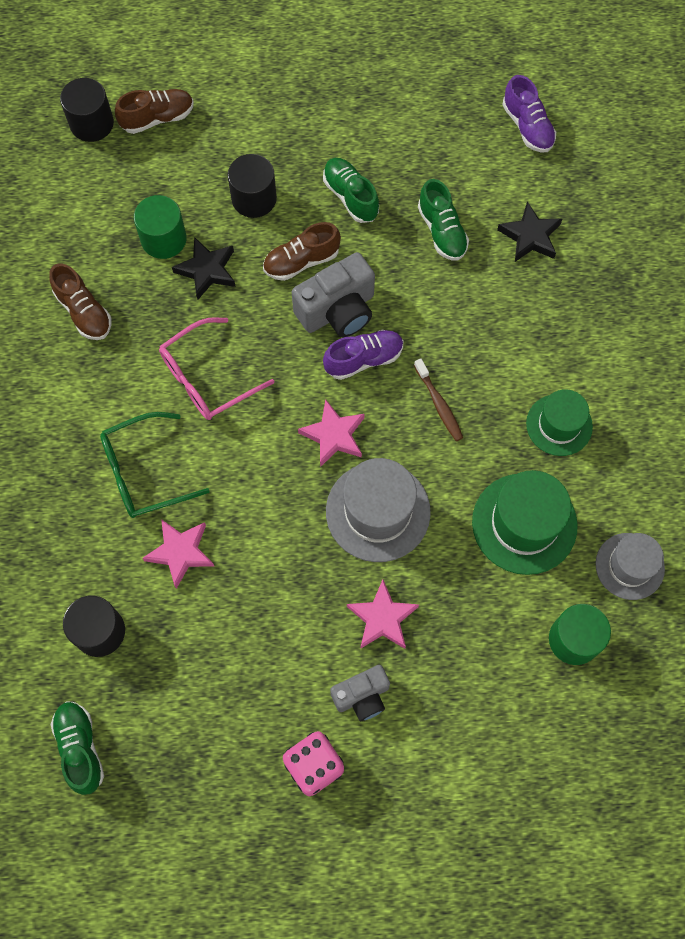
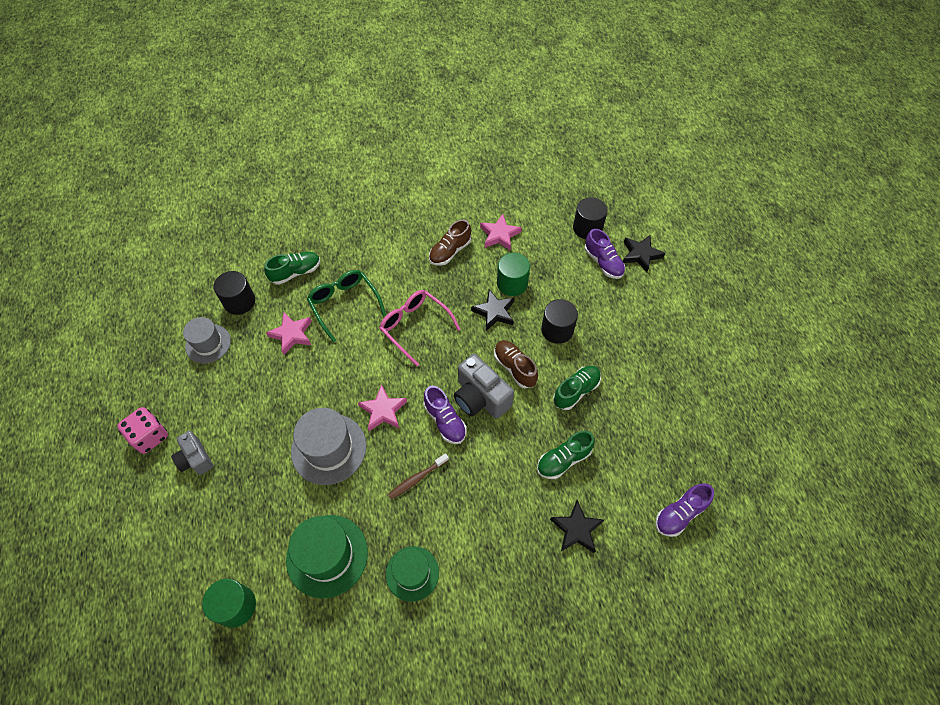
camera: 80 degrees right, 10 degrees down
(80, 748) = (168, 306): green shoe -> green shoe (296, 272)
(156, 70) = (640, 254): none -> black star
(157, 118) = (603, 262): brown shoe -> purple shoe
(382, 618) = (250, 464): pink star -> pink star (499, 235)
(629, 566) = (297, 646): grey hat -> grey hat (208, 343)

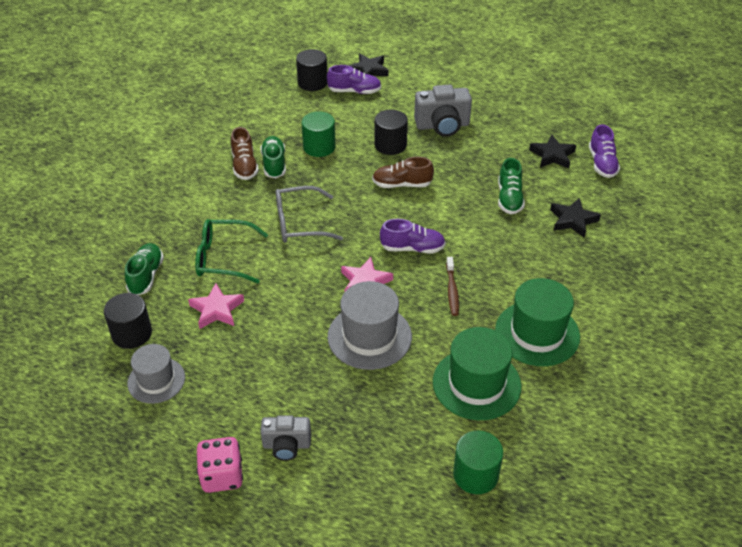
camera: 55 degrees left, 15 degrees down
(412, 573) = (537, 333): green hat -> green hat, size x1.54
(415, 326) = (299, 223): pink glasses -> grey glasses
(480, 397) = (410, 217): grey camera -> grey camera (442, 126)
(494, 312) = (336, 170): black star -> black star (552, 155)
(499, 235) = (262, 130): pink star -> none
(576, 391) = (456, 162): green shoe -> green shoe (274, 164)

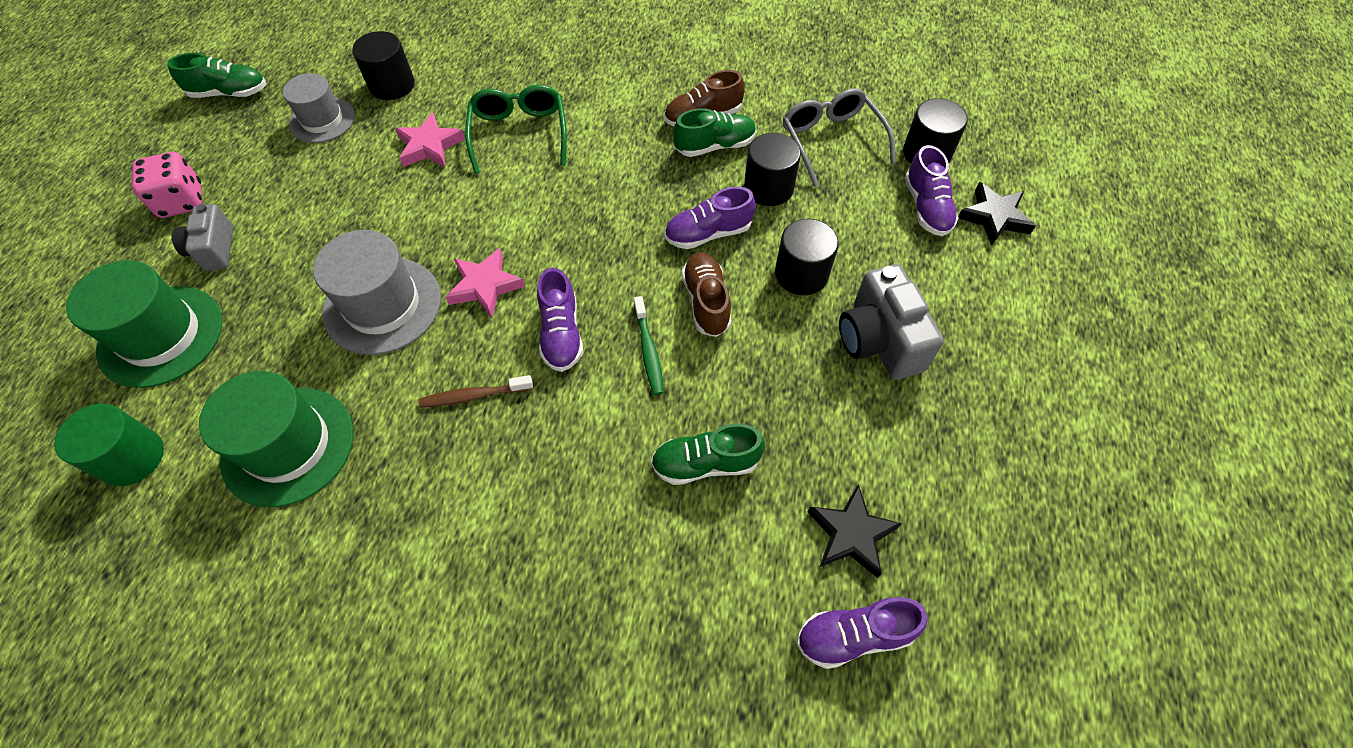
camera: 80 degrees right, 15 degrees up
(146, 276) = (483, 75): green shoe -> green shoe (229, 93)
(299, 223) = (595, 194): grey glasses -> grey glasses (831, 141)
(319, 147) = (768, 188): green cylinder -> black cylinder
(349, 177) = (708, 233): none -> purple shoe
(433, 212) = (648, 351): none -> green toothbrush
(537, 333) = (384, 526): green hat -> green hat (161, 336)
(573, 220) = (666, 578): black star -> none

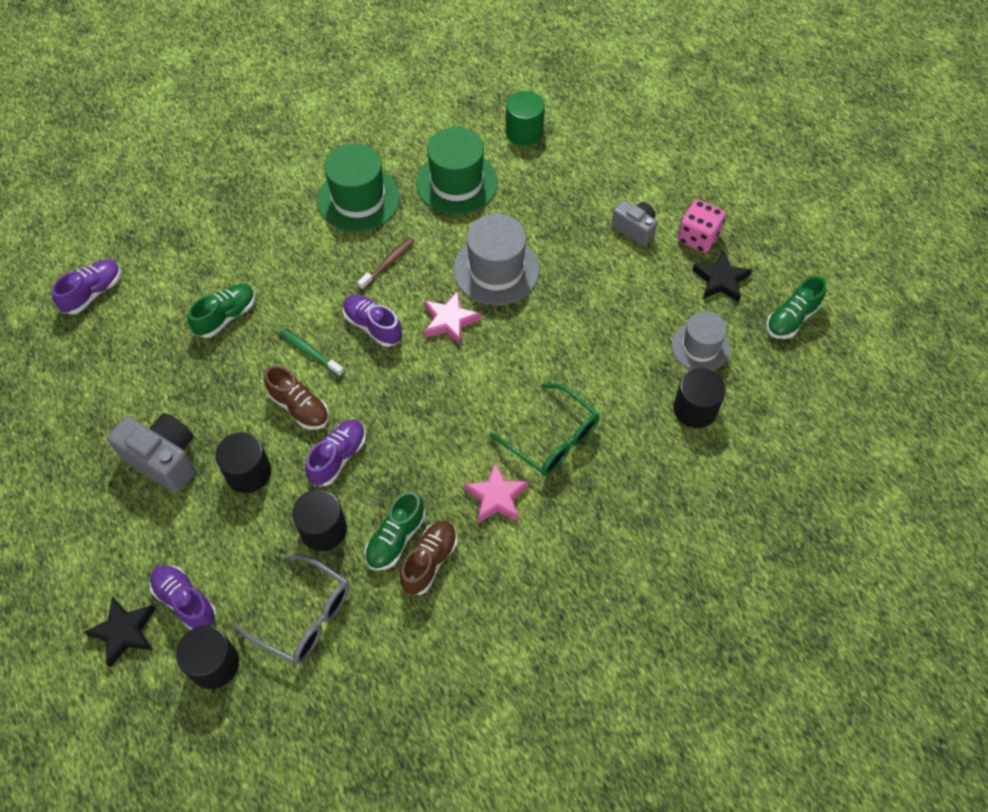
camera: 140 degrees right, 0 degrees up
(161, 336) = (592, 177): green hat -> green hat (358, 199)
(430, 146) = (602, 382): pink star -> pink star (496, 497)
(851, 534) = (119, 335): black star -> black star (720, 280)

